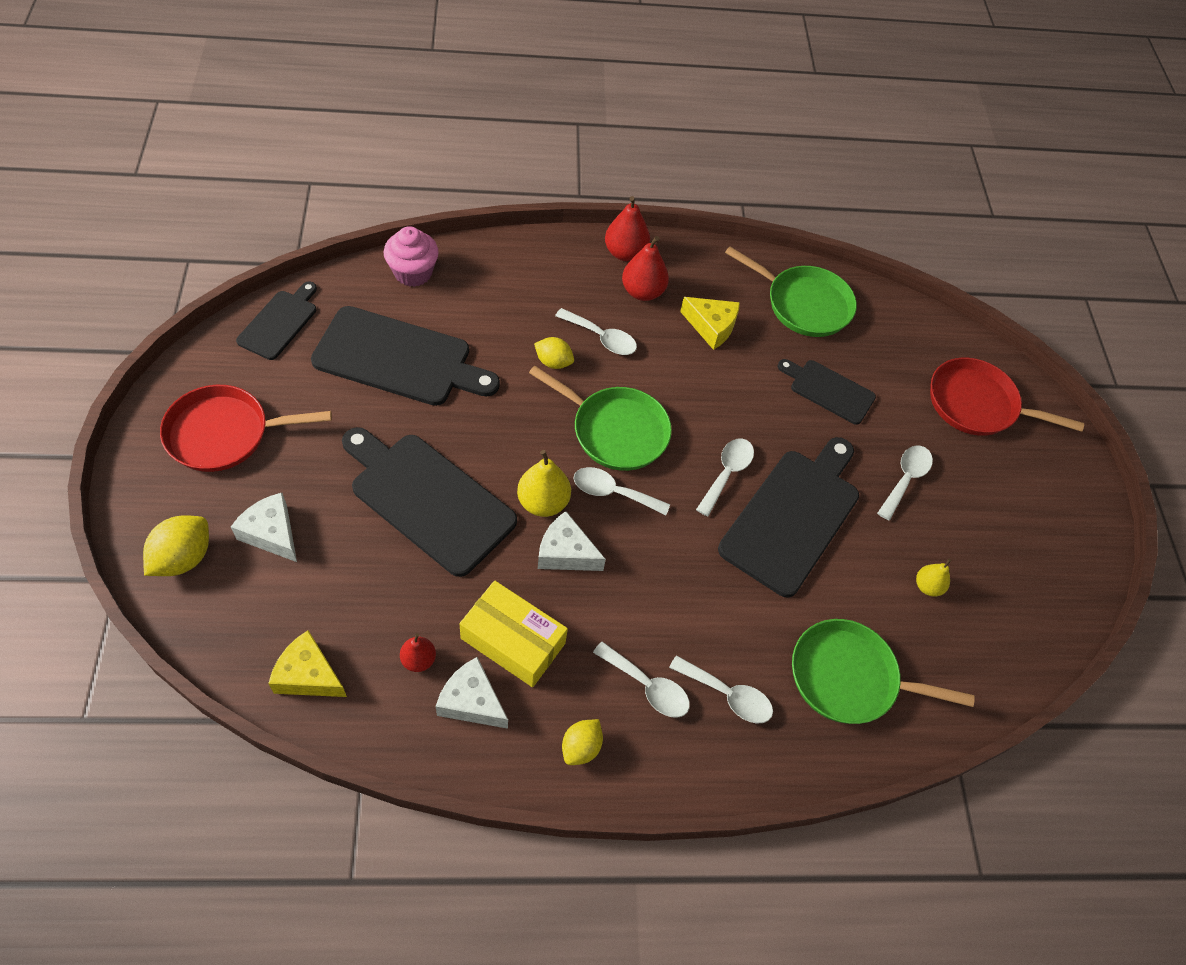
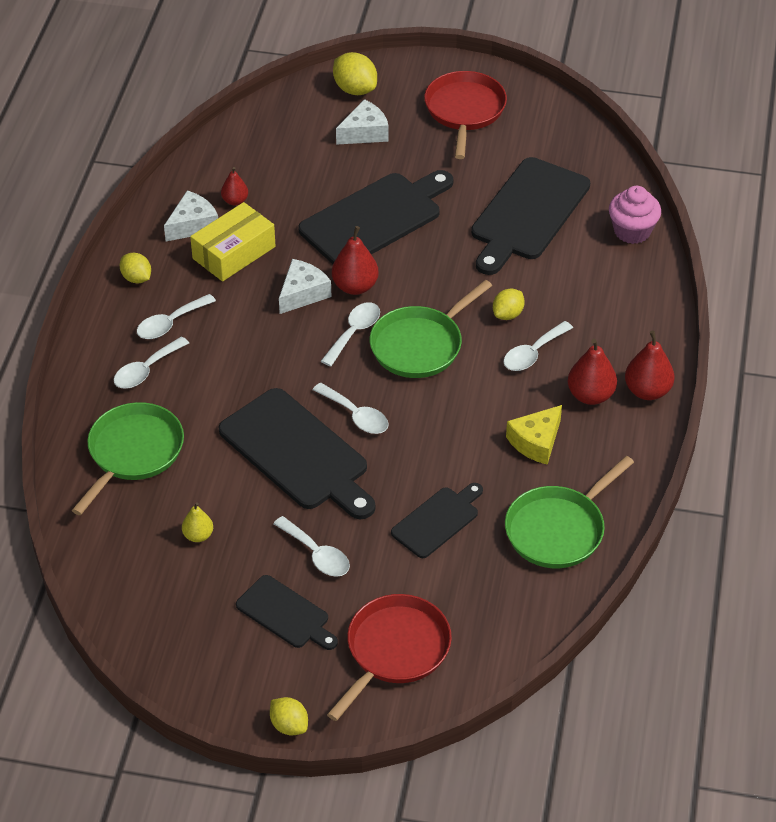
camera: 110 degrees right, 10 degrees down
(280, 322) = (579, 145): black cutting board -> black cutting board (285, 614)
(308, 675) = (241, 146): yellow cheese -> none
(543, 502) = (355, 286): yellow pear -> red pear
(1086, 470) = (289, 725): none -> yellow lemon

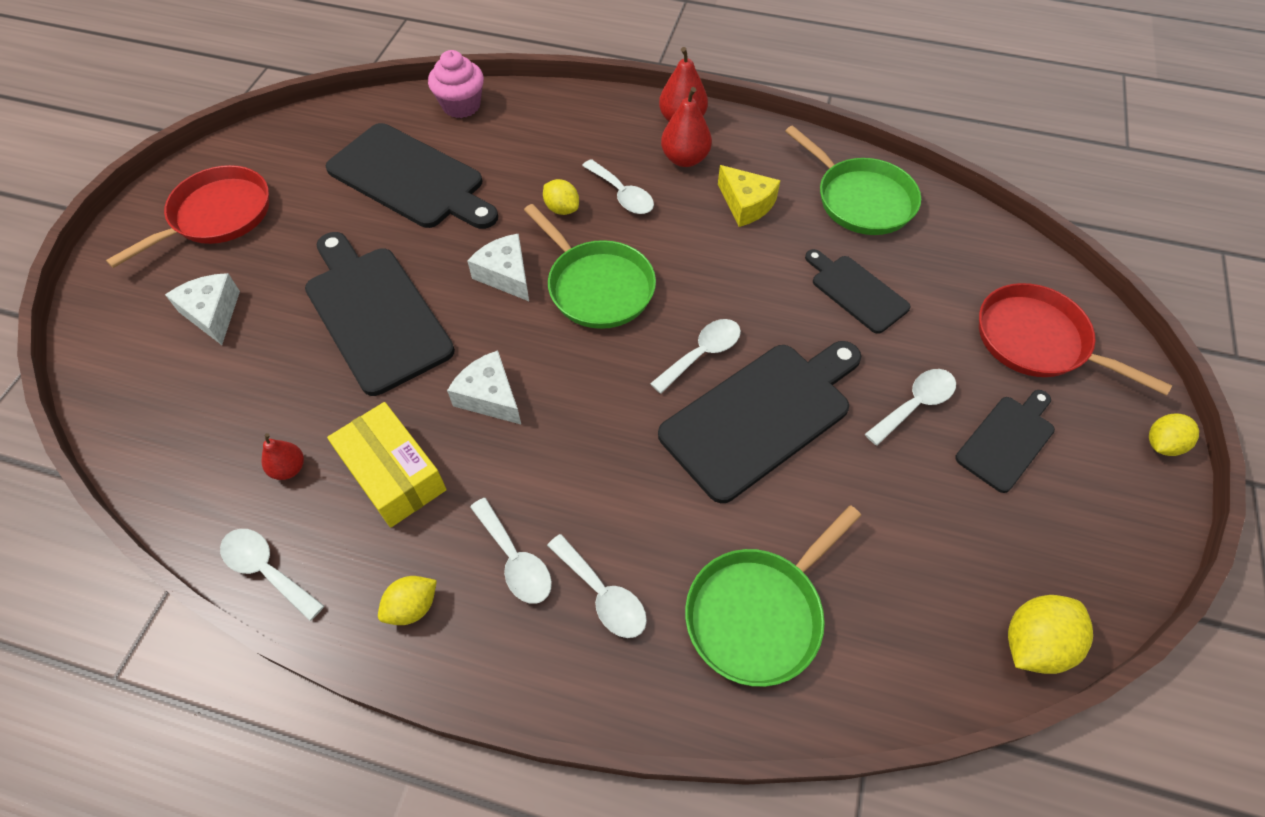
camera: 85 degrees left, 10 degrees up
(133, 452) = (758, 614): green pan -> green pan turned 75 degrees counterclockwise
(193, 225) = (321, 525): white cheese -> white cheese (505, 275)
(198, 535) = (899, 532): yellow pear -> none
(354, 332) = (567, 347): white spoon -> white spoon (267, 570)
(355, 89) = (123, 318): yellow lemon -> yellow lemon (1034, 643)
(355, 286) = (489, 341): red pear -> none
(464, 111) = (217, 215): red pan -> red pan turned 120 degrees clockwise

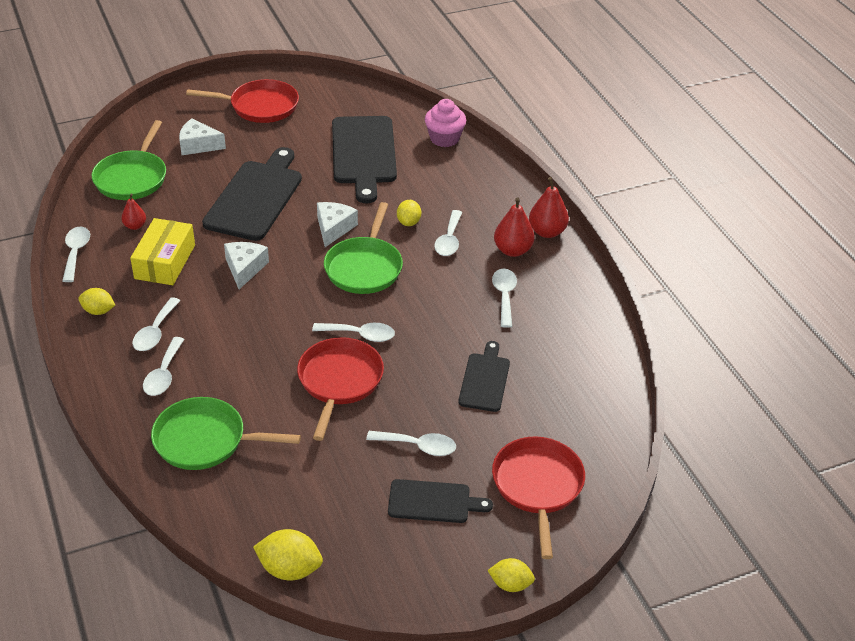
camera: 50 degrees right, 15 degrees down
(213, 313) = (198, 145): white cheese -> white cheese turned 105 degrees counterclockwise
(746, 204) = (504, 296): yellow cheese -> white spoon
(761, 416) = (339, 381): black cutting board -> red pan
(861, 200) = (573, 347): green pan -> green pan (132, 178)

